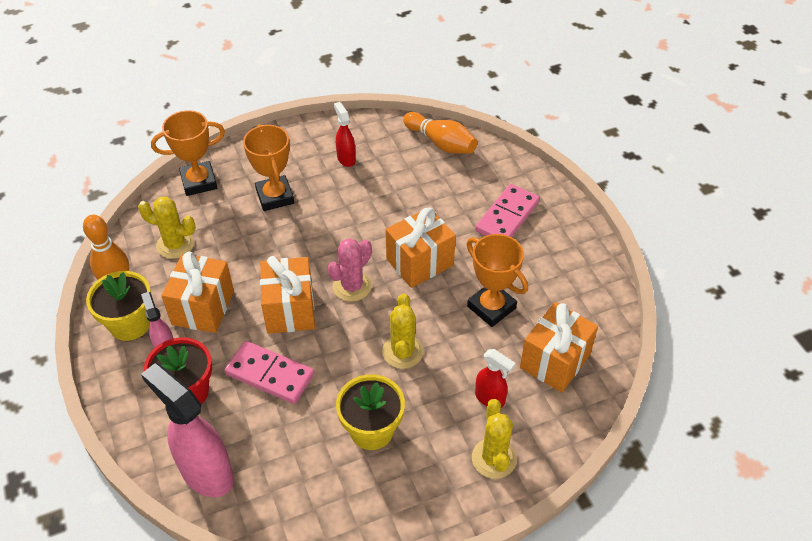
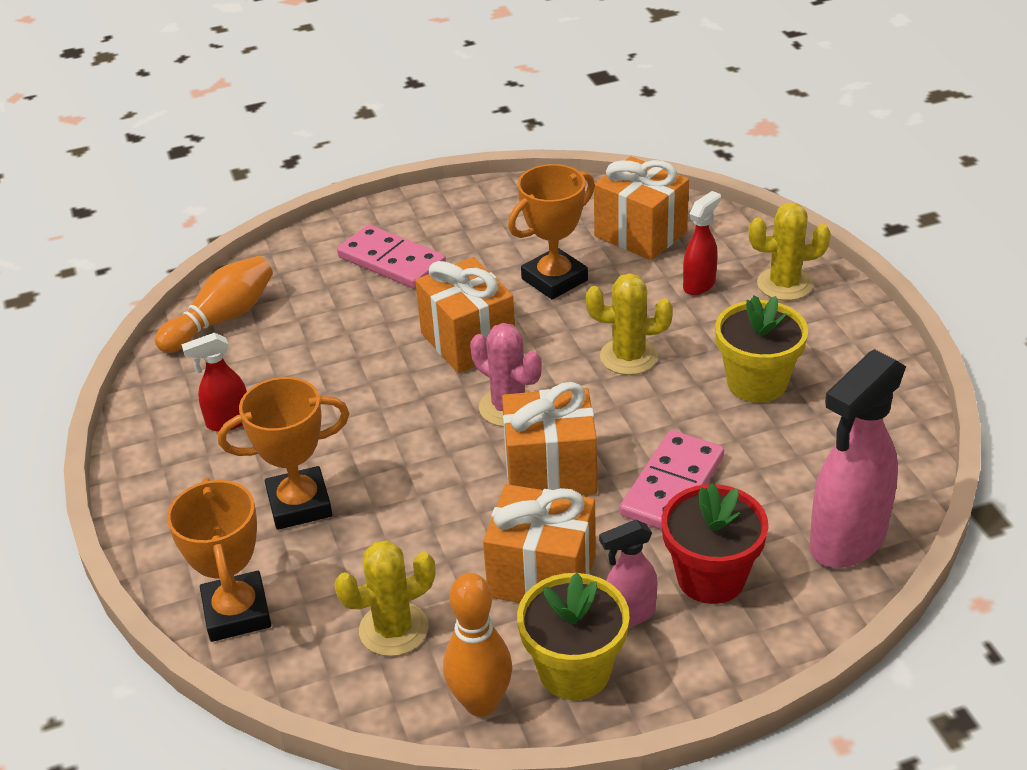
camera: 85 degrees left, 10 degrees down
(175, 244) = (393, 629): yellow cactus -> yellow cactus turned 45 degrees clockwise

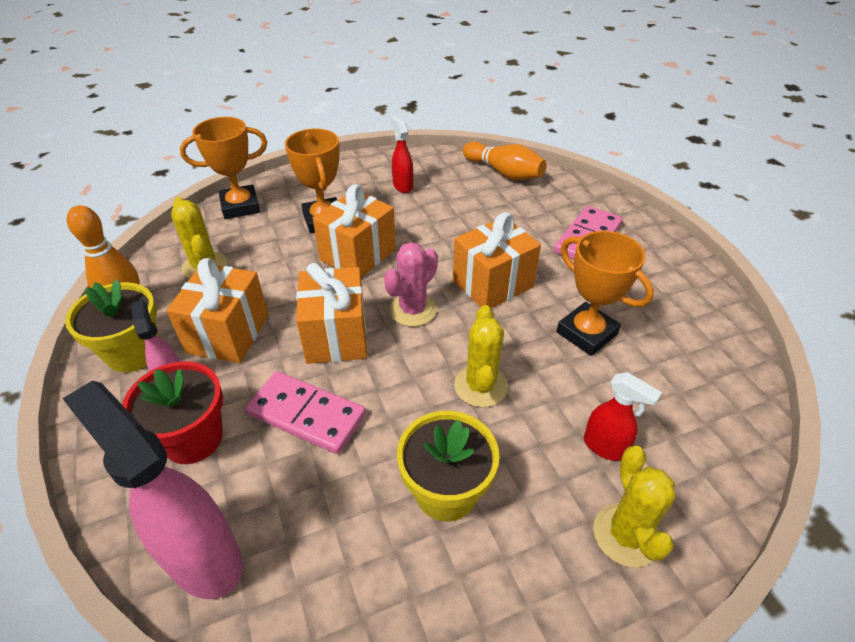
camera: 85 degrees right, 5 degrees up
(640, 234) = (681, 397): orange gift -> orange gift (358, 255)

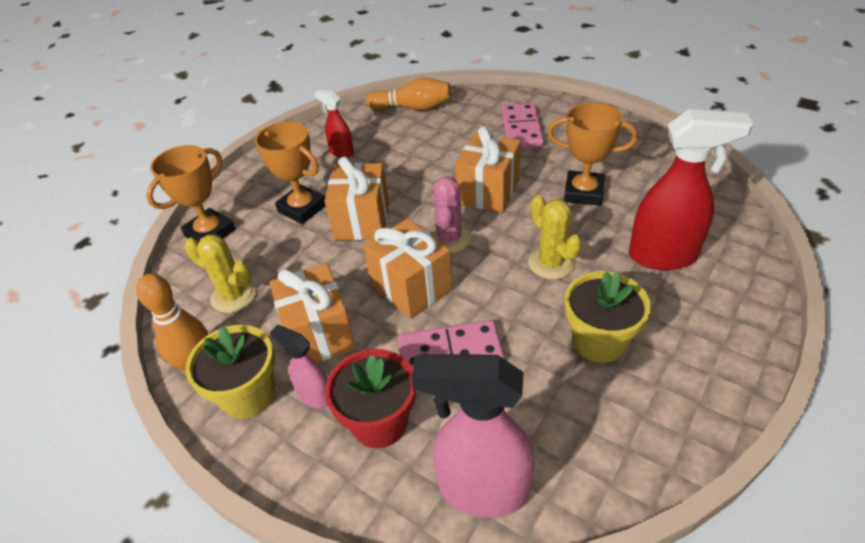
camera: 30 degrees left, 0 degrees up
(605, 447) = (663, 256): red spray bottle -> red spray bottle, size x1.91
(626, 535) = (723, 299): yellow cactus -> none

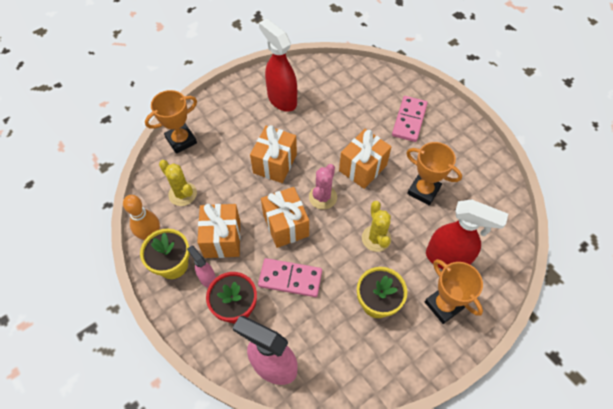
camera: 15 degrees right, 15 degrees up
(302, 208) = (242, 140): orange trophy -> orange trophy (443, 305)
(341, 152) = (281, 100): red spray bottle -> red spray bottle, size x1.91
(413, 108) = (344, 74): orange bowling pin -> none

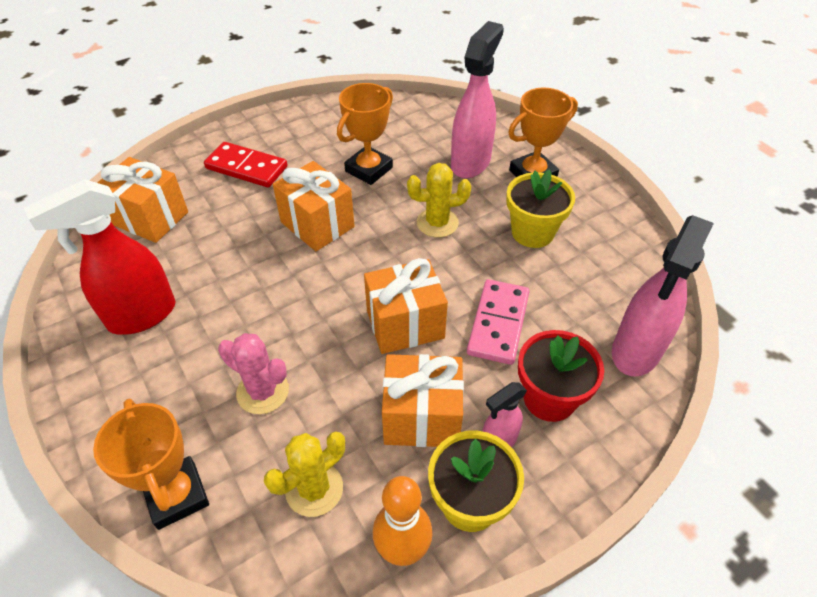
camera: 85 degrees left, 10 degrees down
(275, 163) = (281, 333): orange gift -> orange gift (150, 218)
(323, 197) = (360, 274): pink cactus -> pink cactus (263, 392)
(409, 120) = (246, 168): pink domino -> red domino
(447, 258) = (471, 162): red spray bottle -> pink spray bottle

